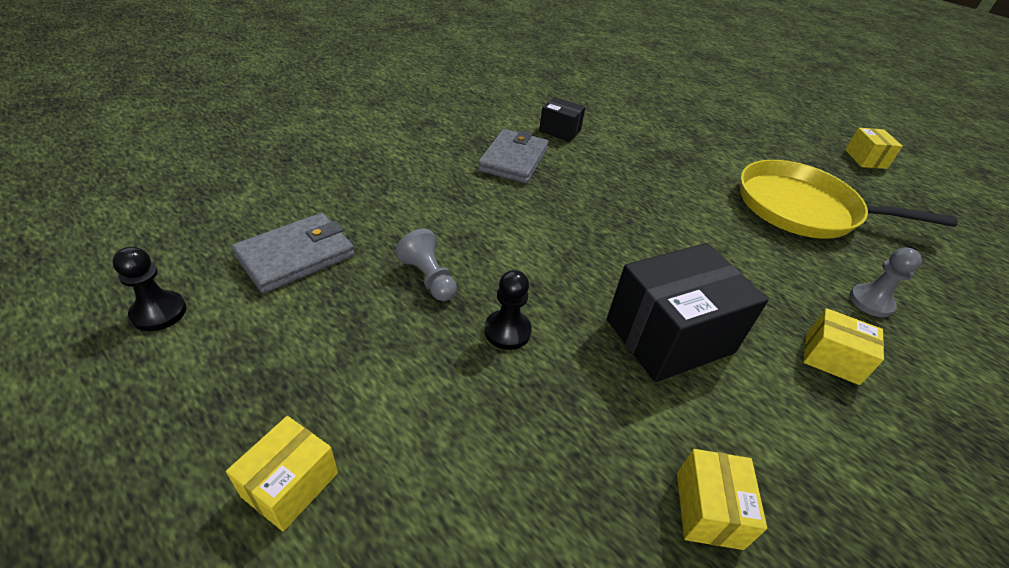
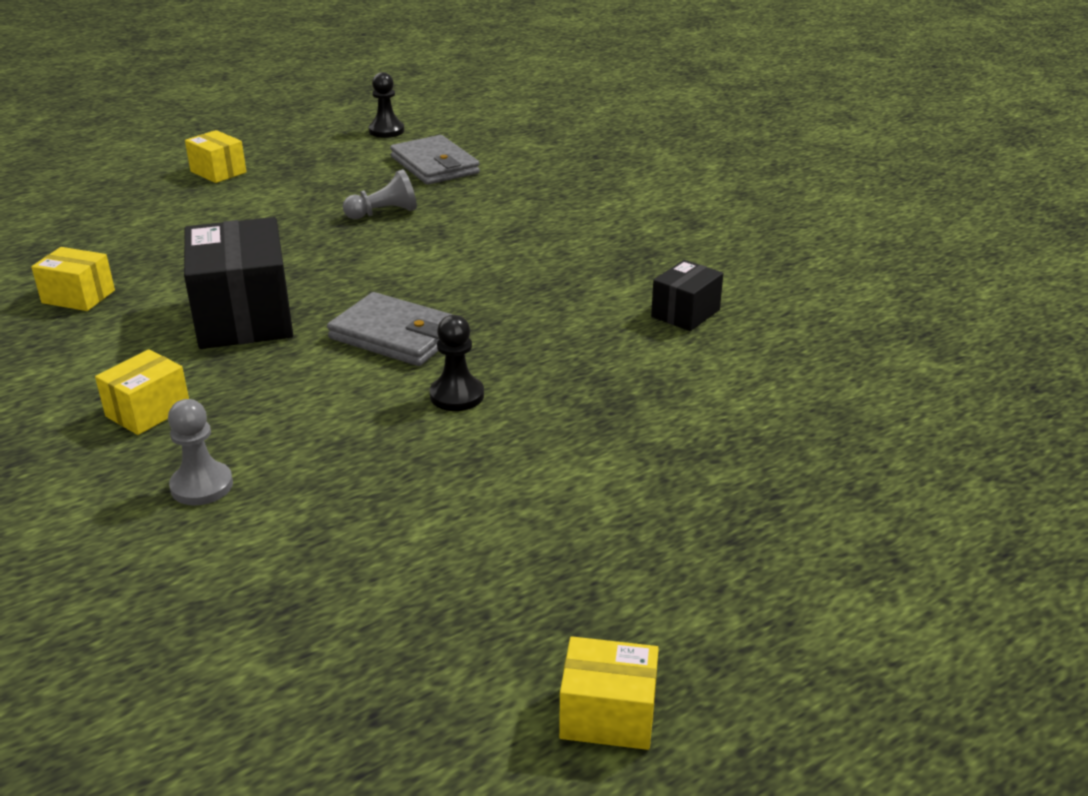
camera: 105 degrees right, 10 degrees down
(507, 331) = (299, 241): black pawn -> black pawn (457, 395)
(513, 160) = (596, 270): grey wallet -> grey wallet (396, 335)
(803, 209) = (430, 508): yellow pan -> none

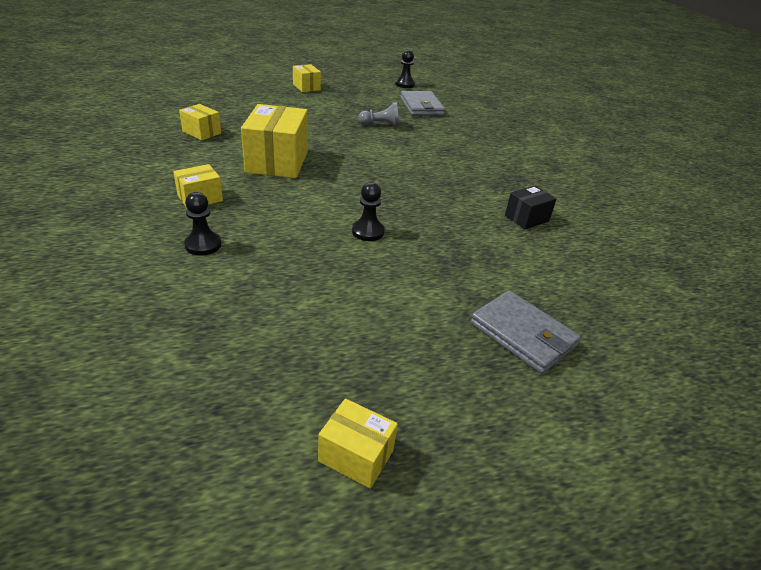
camera: 15 degrees right, 5 degrees up
(202, 486) = (203, 245): grey pawn -> black pawn
(244, 317) = (277, 162): black box -> yellow box
(396, 335) = (352, 190): grey wallet -> grey wallet (523, 335)

